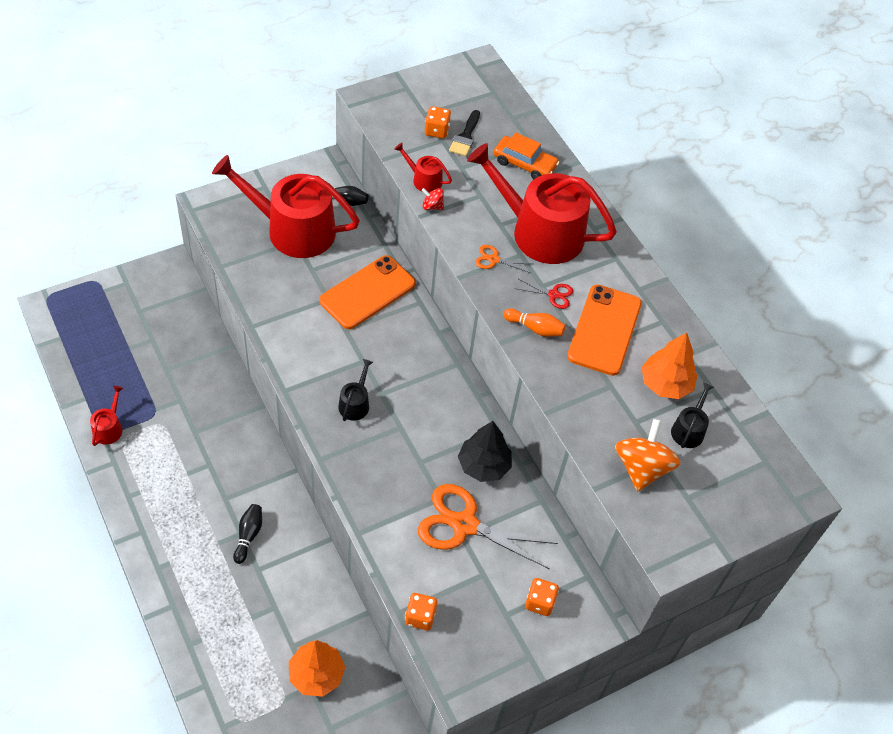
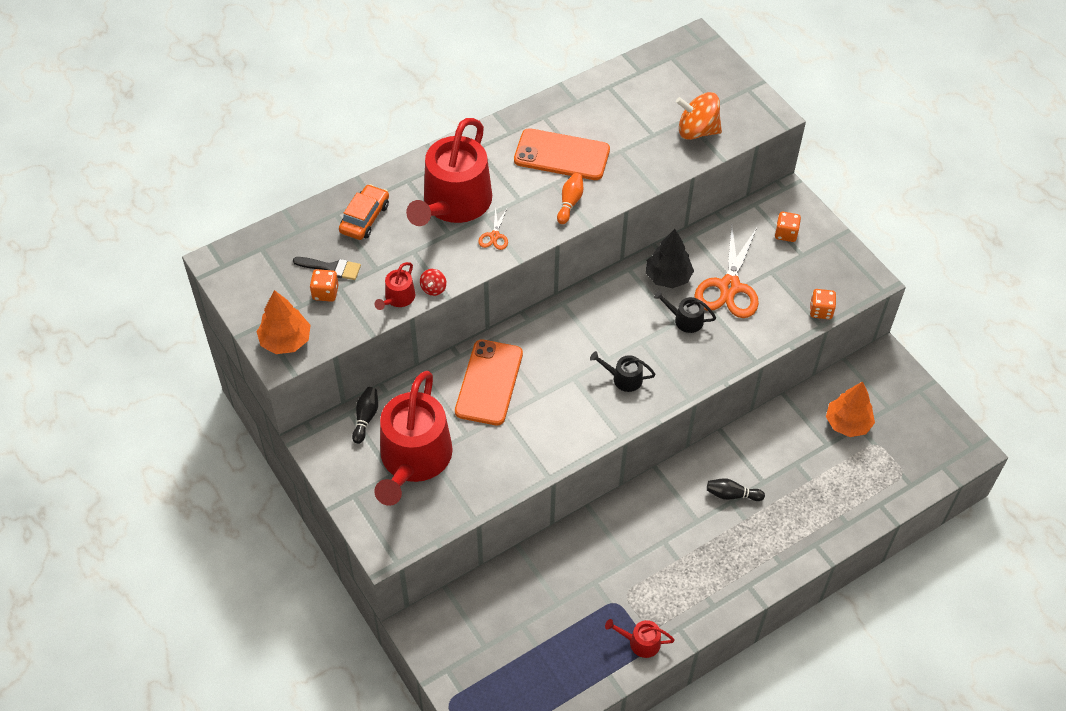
camera: 90 degrees left, 0 degrees up
(367, 292) = (489, 382): orange phone -> orange phone turned 60 degrees clockwise
(553, 294) = (528, 191): red scissors -> none
(665, 384) = (611, 115): orange tree -> orange tree (286, 341)
(689, 429) = (652, 101): black watering can -> black watering can (685, 320)

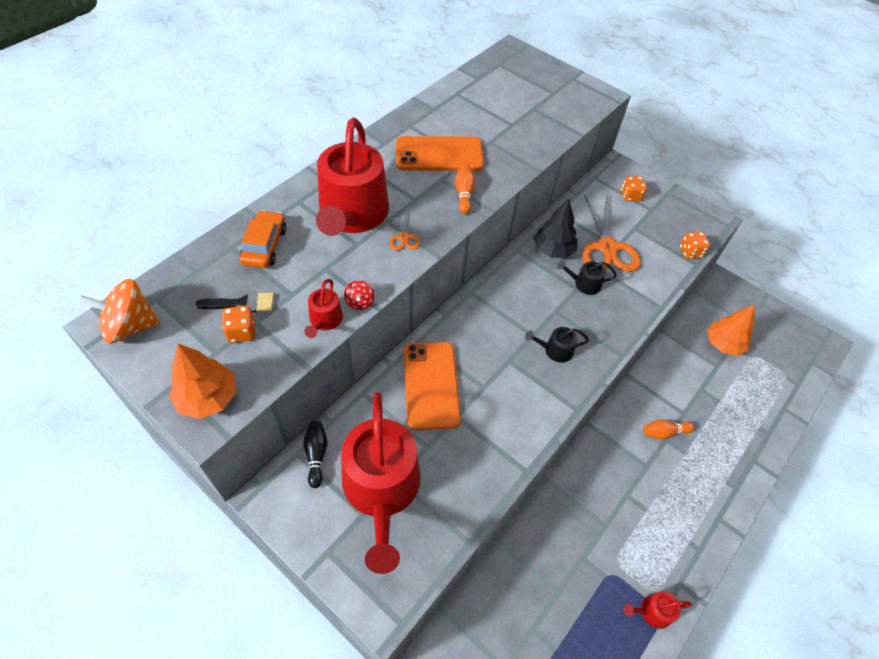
camera: 20 degrees left, 0 degrees up
(697, 131) = (548, 116): orange spinning top -> orange spinning top (130, 326)
(732, 495) = (664, 432): black bowling pin -> orange bowling pin

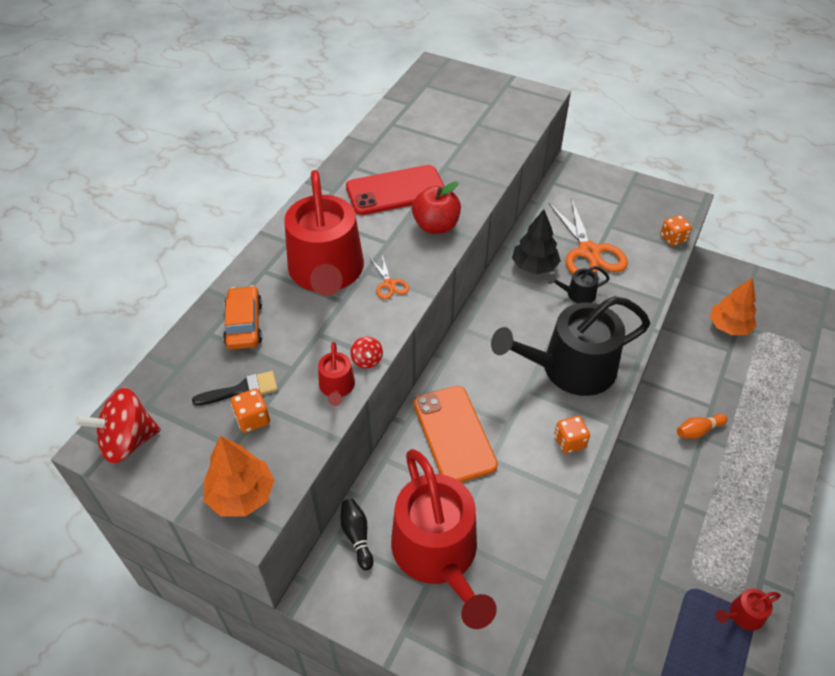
camera: 10 degrees left, 5 degrees down
(130, 326) = (128, 441): orange spinning top -> red spinning top
(439, 154) = (396, 191): orange phone -> red phone
(464, 194) = (436, 226): orange bowling pin -> red apple
(555, 350) = (570, 368): black watering can -> black watering can, size x2.37
(630, 196) = (595, 194): orange dice -> orange dice (569, 442)

